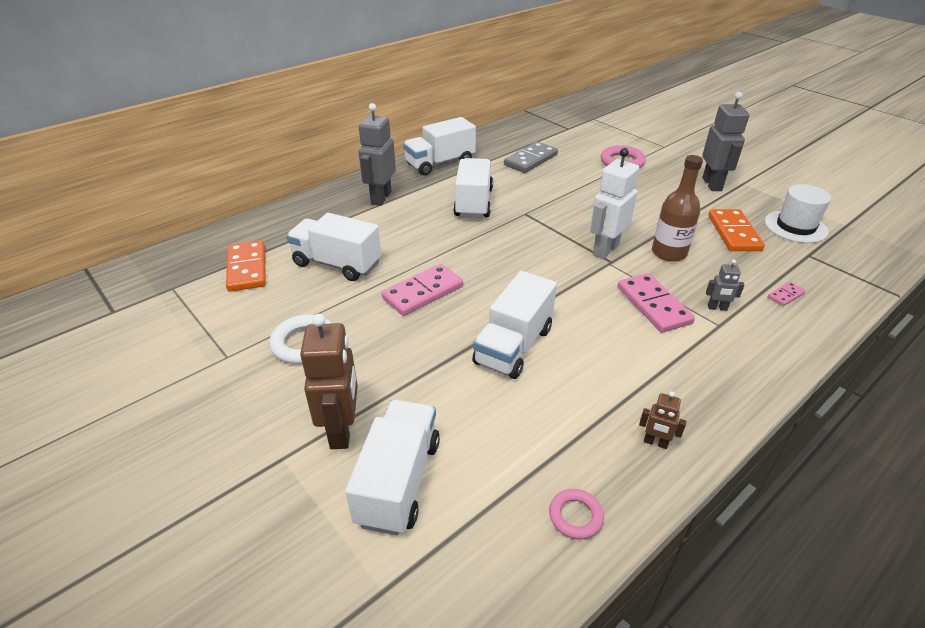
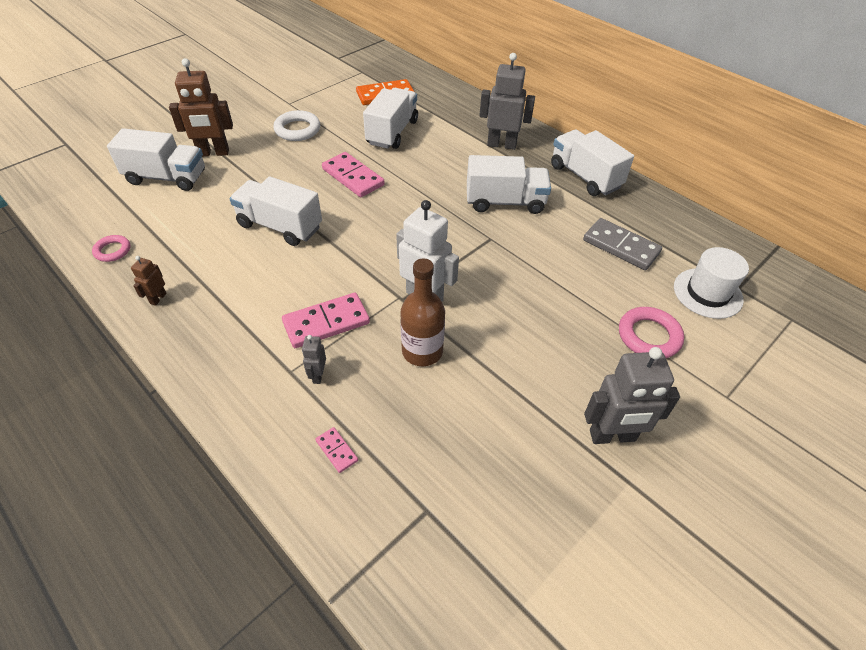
camera: 85 degrees right, 10 degrees up
(734, 233) = (474, 430): orange domino -> none
(795, 227) = (503, 519): white hat -> white hat (707, 293)

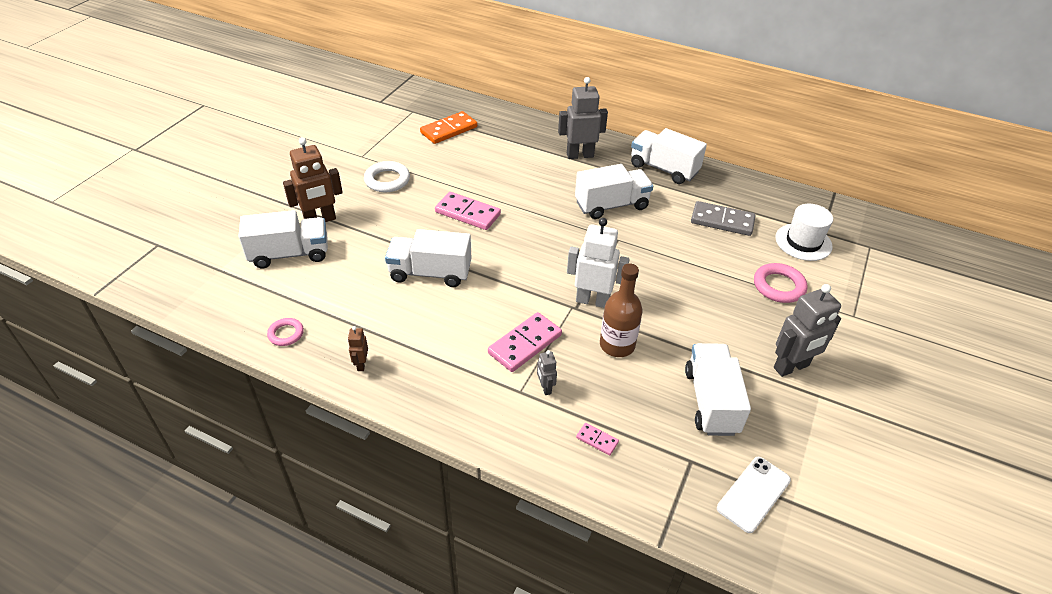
camera: 20 degrees left, 5 degrees down
(392, 132) = (477, 164): white truck -> white truck (711, 401)
(478, 578) = (753, 494): none -> white phone

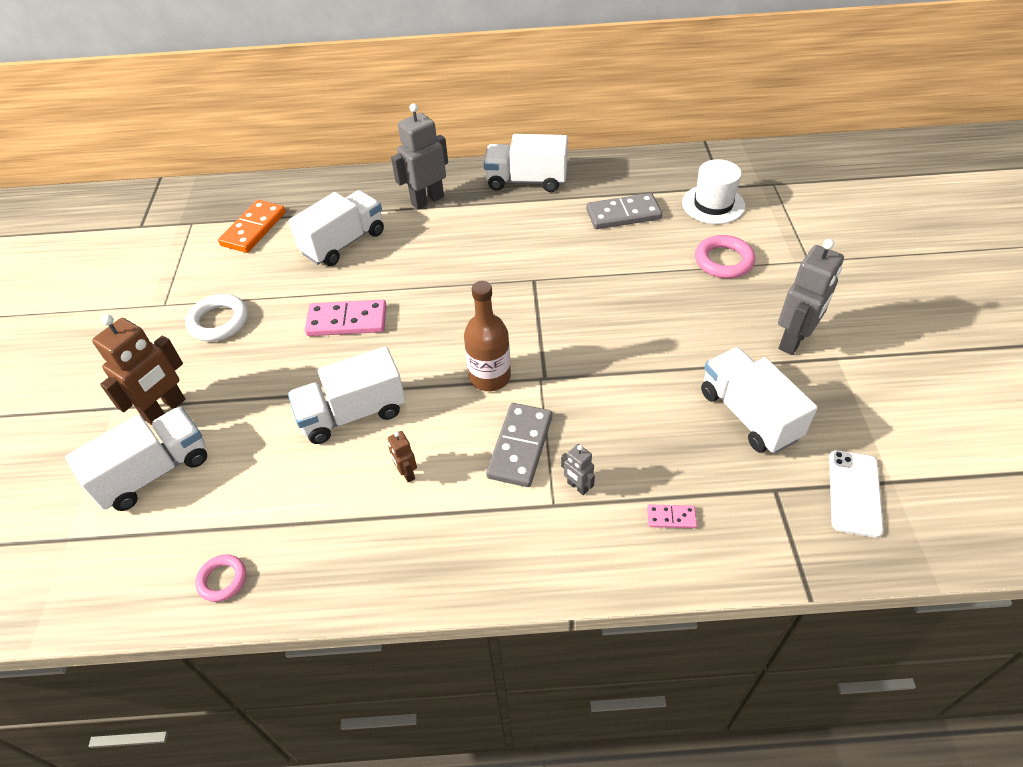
camera: 25 degrees left, 5 degrees up
(361, 364) = (348, 569): brown robot -> brown robot (406, 473)
(525, 344) = (520, 447): pink domino -> grey domino
(592, 301) = (556, 361): white robot -> none
(611, 205) = (501, 244): white truck -> white truck (344, 243)
(617, 345) = (616, 399): brown bottle -> brown bottle (490, 377)

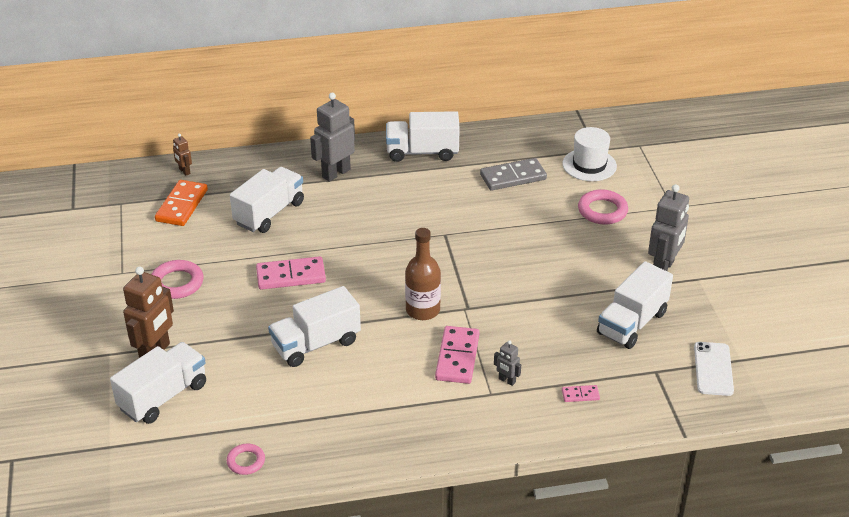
camera: 10 degrees left, 10 degrees down
(219, 321) = (177, 283): white ring -> pink ring
(406, 473) = (371, 382): brown robot -> brown robot (184, 171)
(520, 447) = (457, 357): grey domino -> pink domino
(748, 415) = (632, 323): white truck -> white truck turned 105 degrees counterclockwise

